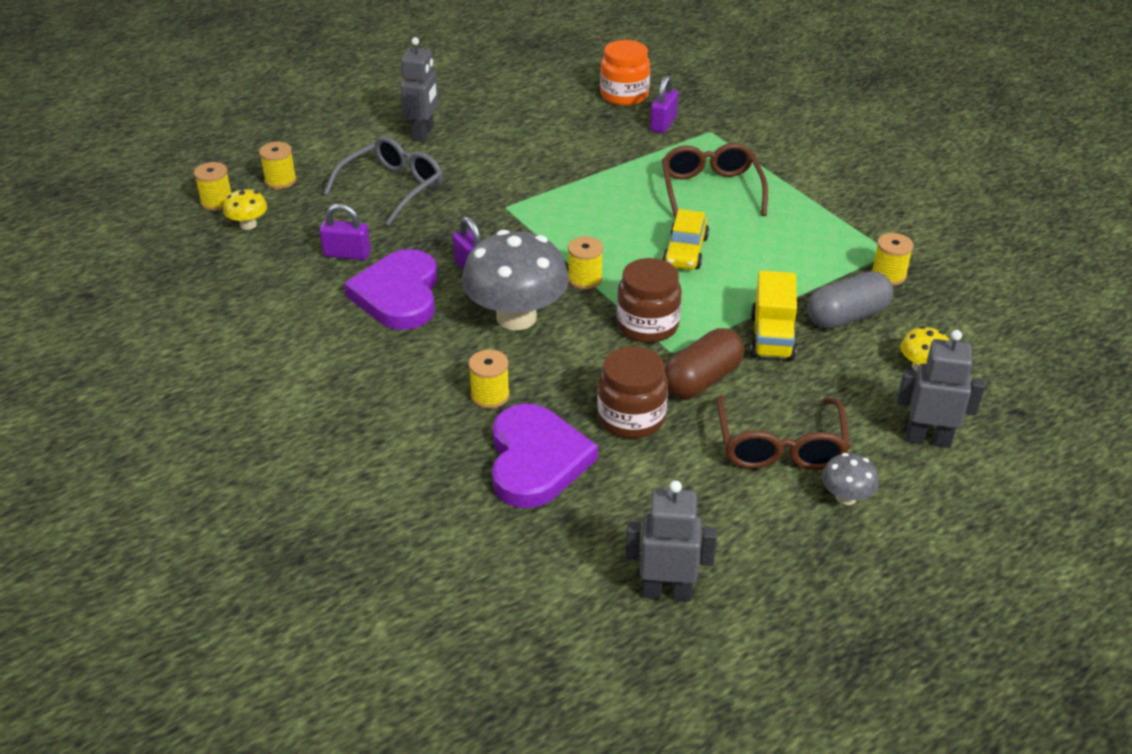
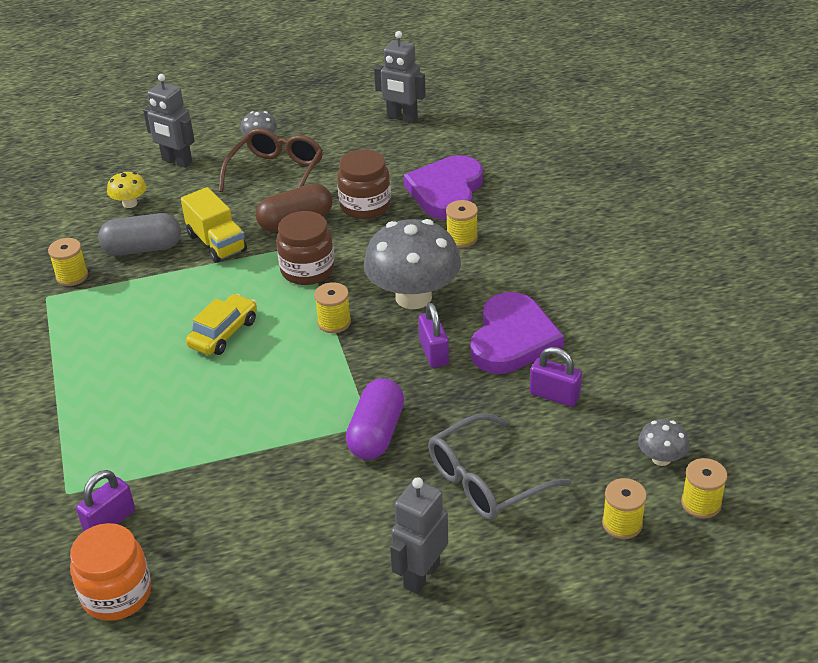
camera: 160 degrees left, 0 degrees up
(248, 225) = (661, 458): yellow mushroom -> grey mushroom
(496, 202) = (376, 433): none -> purple capsule
(710, 190) = (141, 402): brown glasses -> none
(772, 337) = (217, 243): yellow truck -> yellow truck turned 120 degrees clockwise

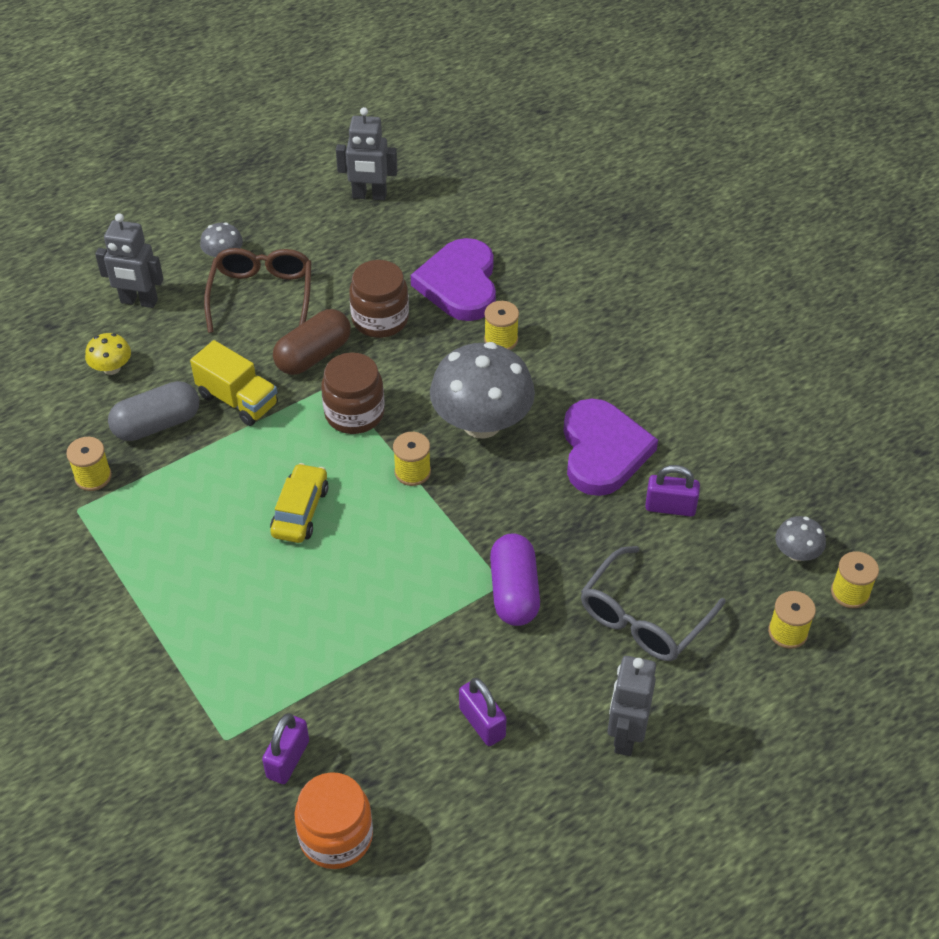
camera: 20 degrees left, 10 degrees up
(434, 353) = (531, 485): purple padlock -> purple padlock (482, 723)

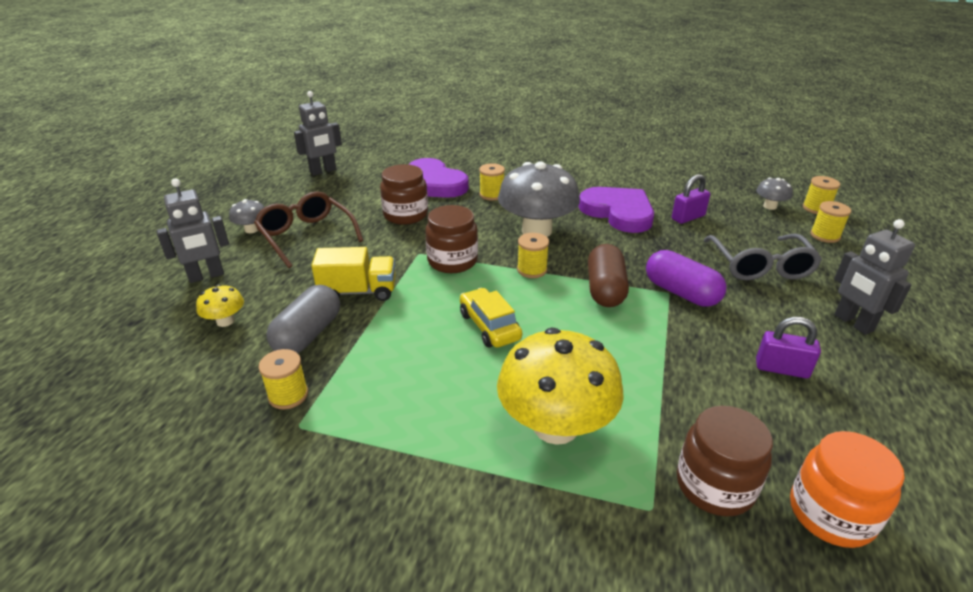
camera: 40 degrees left, 15 degrees down
(240, 636) = (555, 426): none -> yellow mushroom
(288, 759) = (715, 485): purple padlock -> brown jar
(313, 355) = (384, 247): brown capsule -> brown capsule (605, 289)

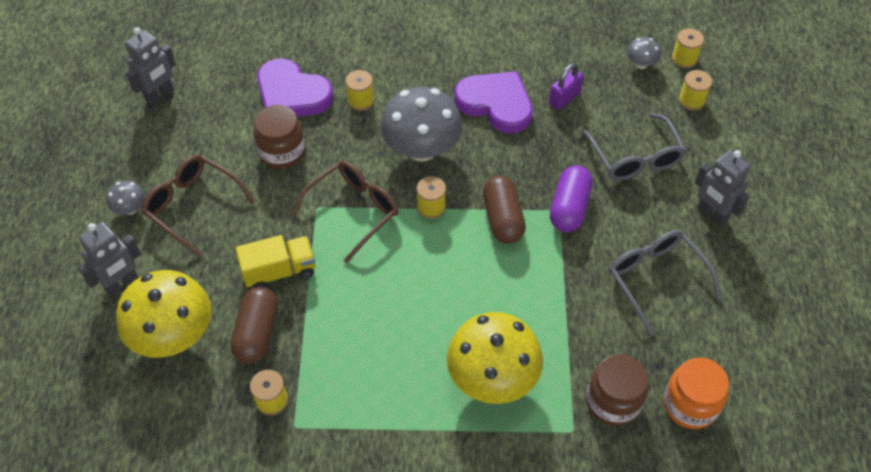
camera: 15 degrees left, 20 degrees up
(225, 321) = (173, 335): yellow mushroom -> yellow mushroom, size x2.21
(308, 334) = (257, 333): grey capsule -> brown capsule
(452, 261) = (353, 211): brown jar -> brown glasses
(489, 326) = (412, 287): yellow car -> none
(681, 292) = (569, 208): purple capsule -> purple capsule turned 75 degrees clockwise
(781, 369) = (656, 279): purple padlock -> grey glasses

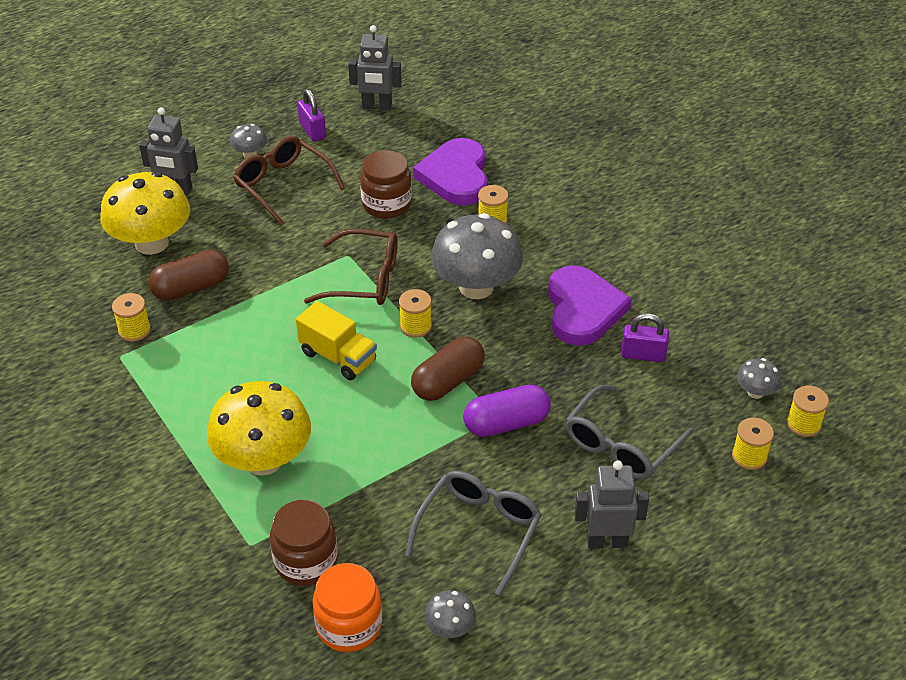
camera: 55 degrees right, 10 degrees down
(145, 152) = (312, 131): none -> purple padlock
(193, 206) = (283, 185): brown glasses -> brown glasses turned 45 degrees counterclockwise
(279, 271) = (262, 268): yellow truck -> yellow truck (338, 357)
(712, 214) = (607, 541): grey robot -> grey robot turned 75 degrees clockwise
(729, 343) = (450, 628): none -> grey mushroom

